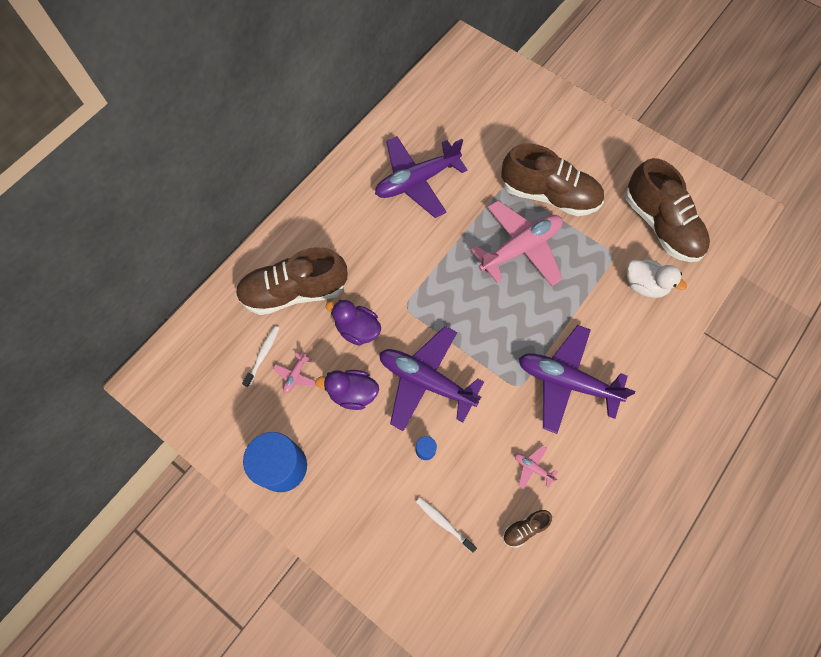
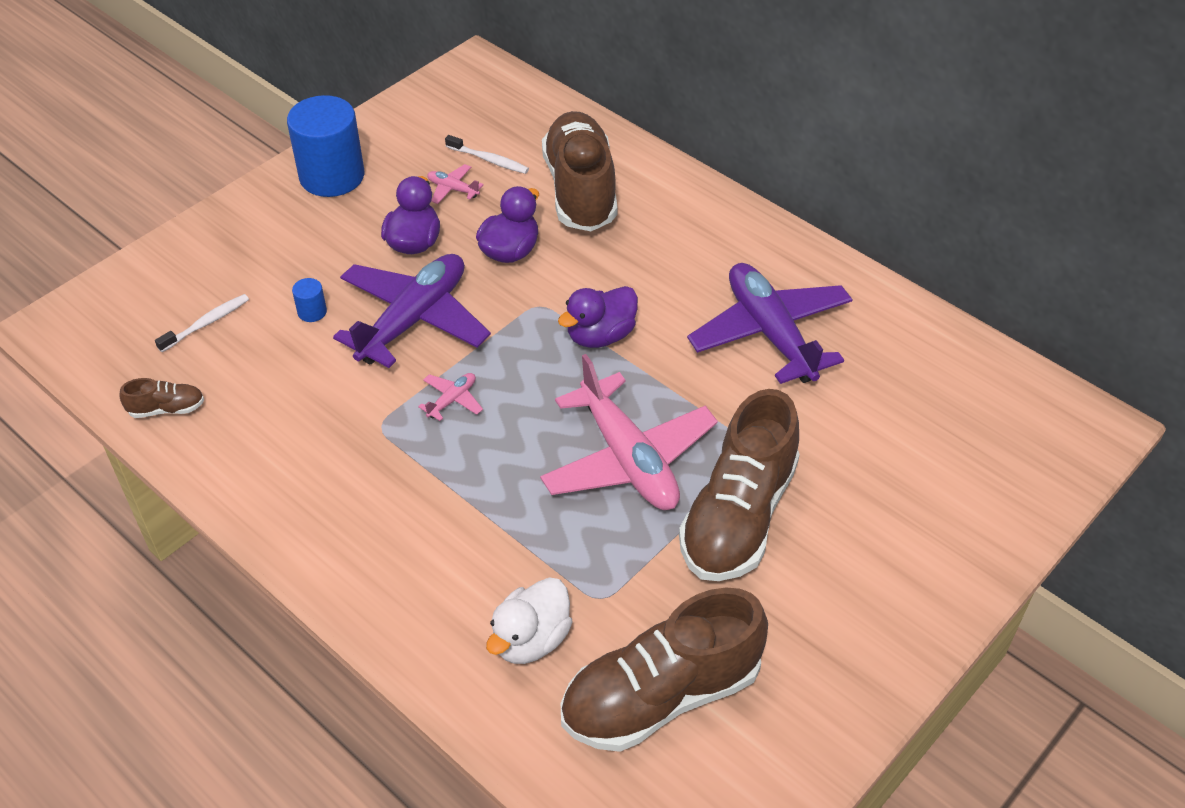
camera: 95 degrees right, 20 degrees down
(428, 269) = (600, 335): none -> purple duck
(524, 528) = (167, 409): brown shoe -> brown shoe turned 105 degrees clockwise
(532, 468) = (249, 429): pink plane -> pink plane (452, 400)
(566, 381) = (372, 490): purple plane -> none

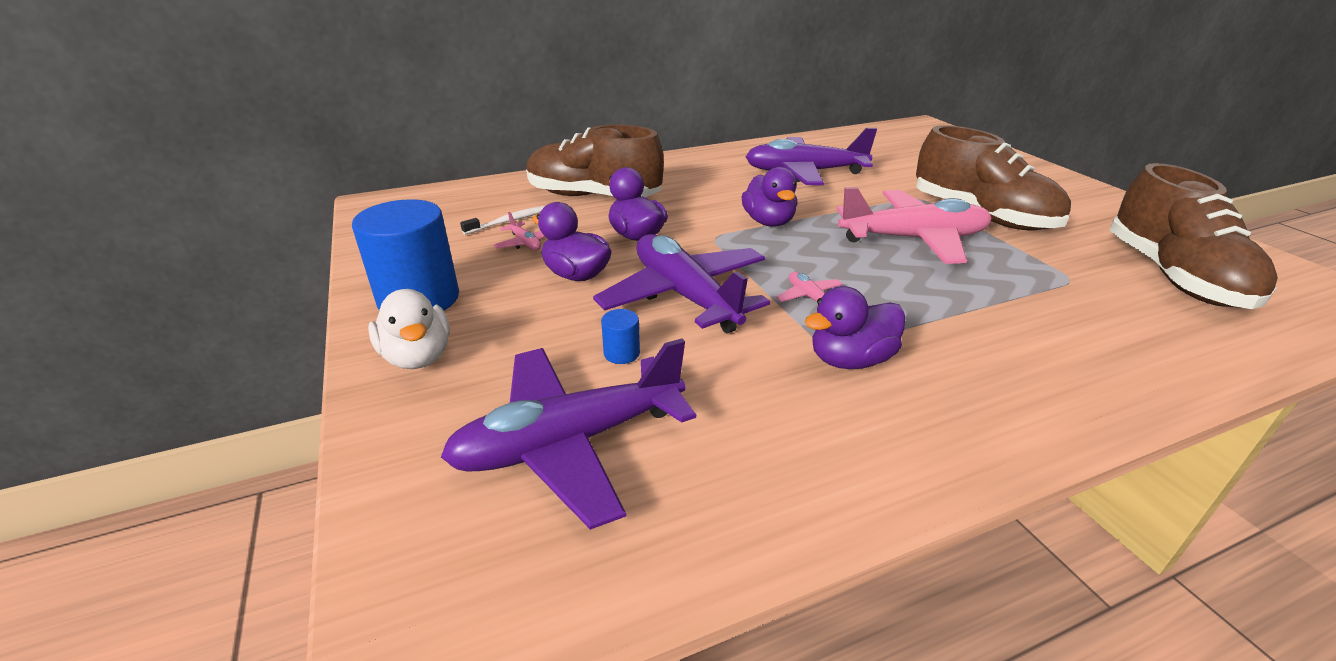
camera: 65 degrees left, 15 degrees down
(167, 409) = (713, 517): brown shoe -> none
(206, 323) = (569, 442): white toothbrush -> purple plane
(363, 444) = (850, 360): none -> purple duck
(453, 189) = (525, 243): pink plane -> pink plane turned 90 degrees counterclockwise
(531, 639) = (1125, 319): white duck -> white duck (418, 356)

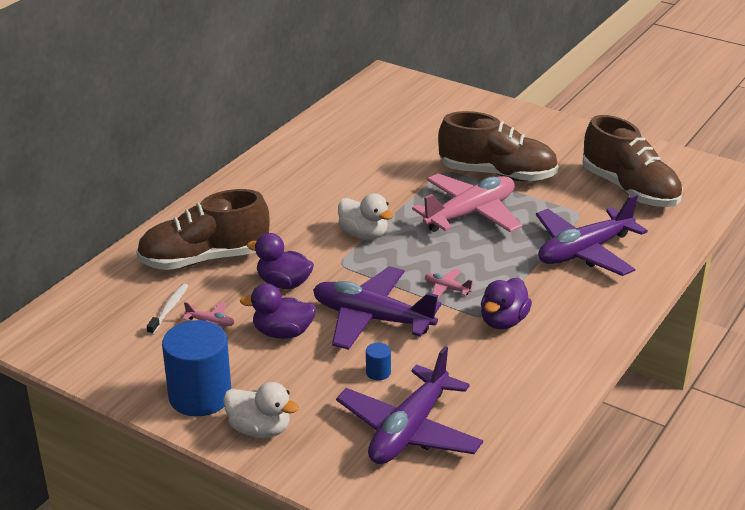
camera: 35 degrees left, 0 degrees up
(768, 222) = (364, 234): purple duck -> white duck
(804, 173) = (342, 171): purple plane -> purple plane (584, 251)

